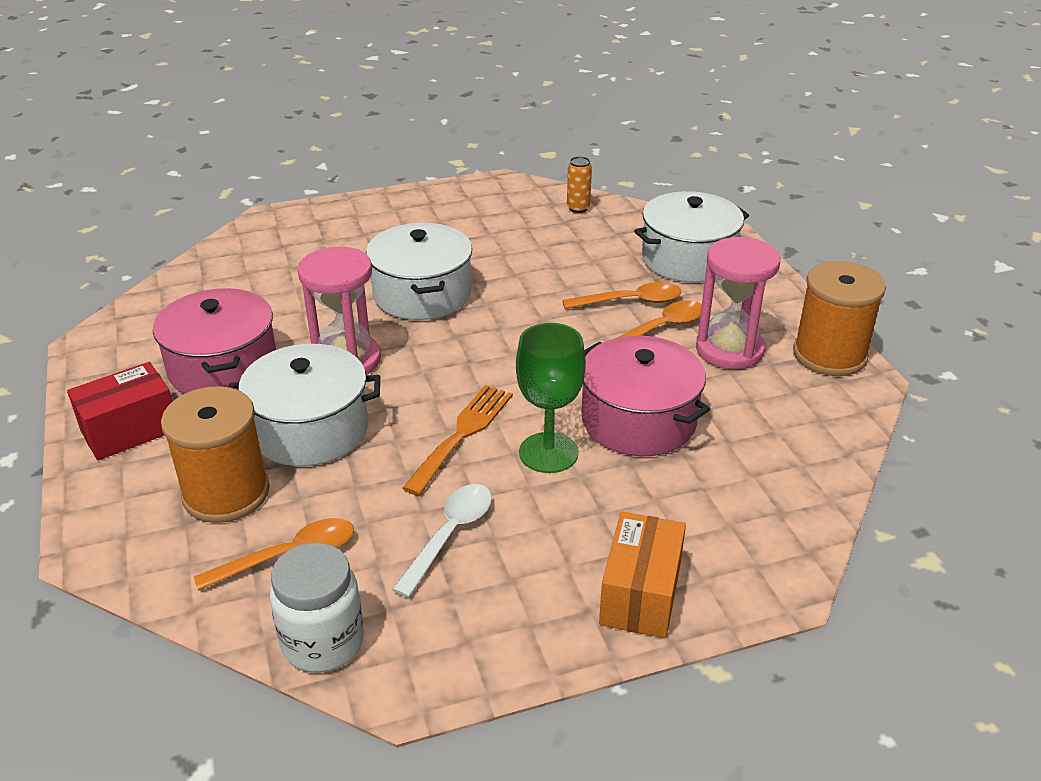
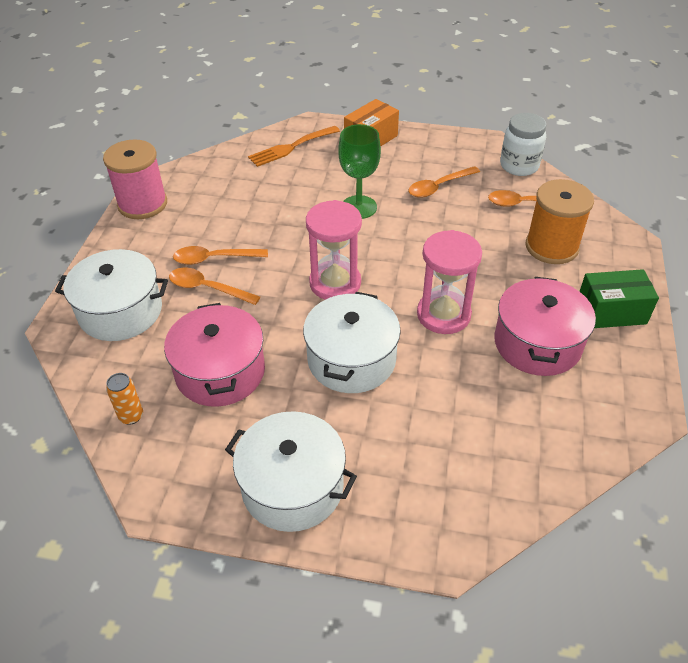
camera: 150 degrees left, 10 degrees up
(130, 430) = (611, 312): red box -> green box
(310, 429) = (489, 269): white pot -> white pot (292, 486)
(450, 535) = (439, 187): white spoon -> orange spoon
(462, 434) = (398, 234): orange fork -> orange fork (291, 147)
(638, 420) = (294, 207): pink pot -> pink pot (220, 372)
(729, 350) = (192, 228): pink hourglass -> pink hourglass (335, 283)
(829, 355) = (142, 204): orange spool -> pink spool

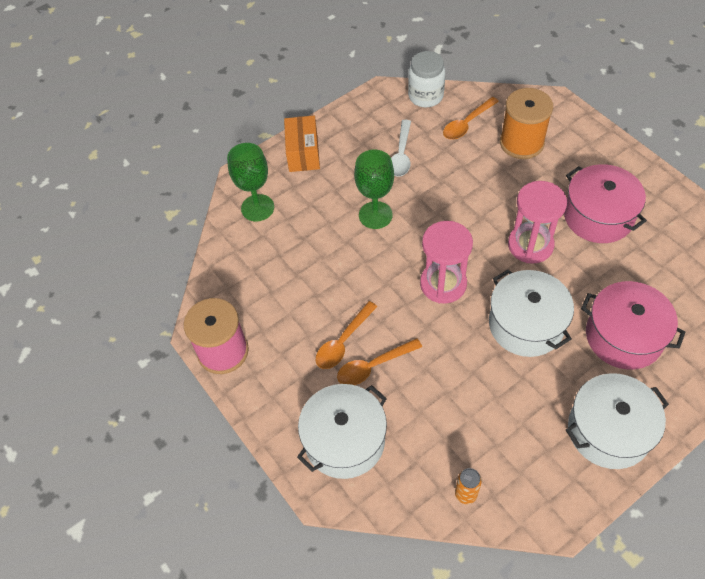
camera: 45 degrees left, 10 degrees up
(220, 372) = (470, 410): pink pot -> pink pot (623, 336)
(291, 147) = (257, 208): orange fork -> green goblet
(439, 187) = (401, 155): orange spoon -> white spoon
(611, 312) = (604, 160): green box -> none

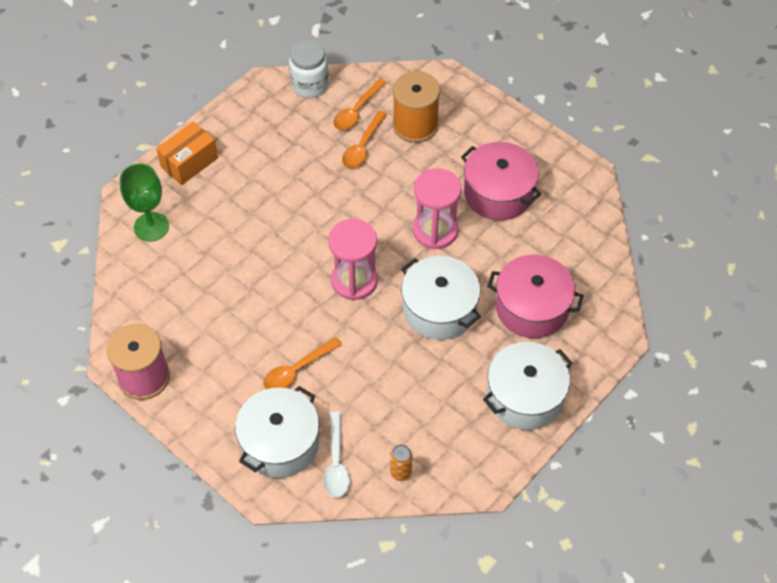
camera: 15 degrees left, 0 degrees up
(303, 153) = (189, 162): orange box -> orange box turned 60 degrees clockwise
(343, 342) = (263, 351): orange spoon -> orange spoon (362, 146)
(375, 215) = (276, 219): green goblet -> none
(401, 155) = (293, 152): white spoon -> white spoon (336, 462)

